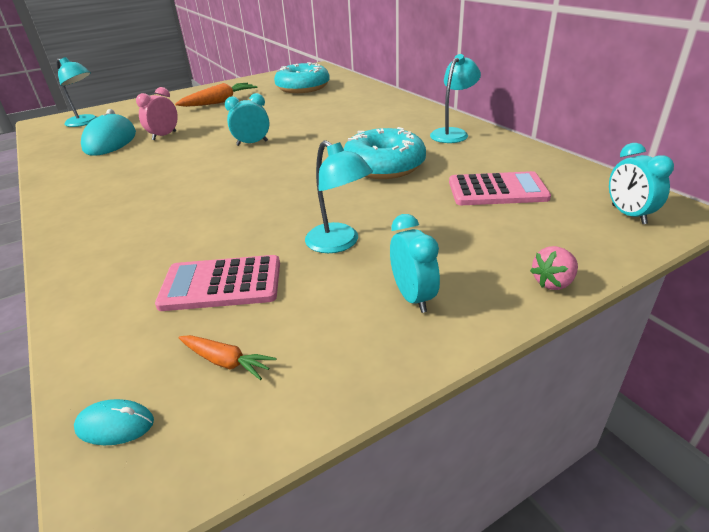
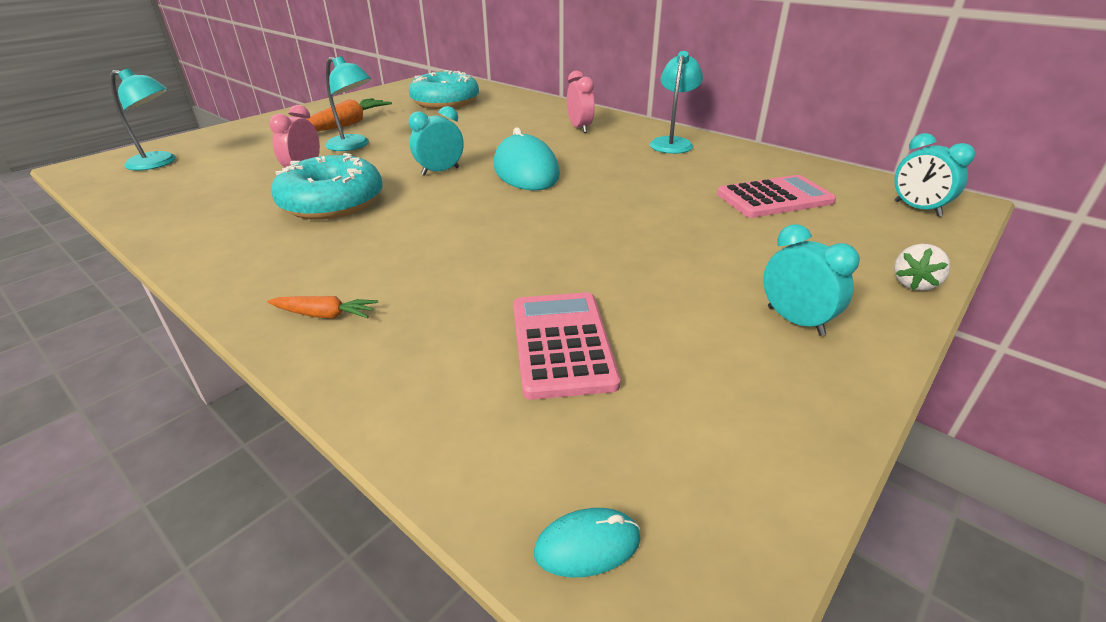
camera: 20 degrees left, 0 degrees up
(110, 141) = (225, 184): turquoise mouse -> turquoise mouse (526, 171)
(221, 284) = (561, 344): pink calculator -> pink calculator turned 105 degrees clockwise
(226, 361) = (655, 434): orange carrot -> orange carrot (325, 315)
(339, 243) = (660, 275): turquoise lamp -> turquoise lamp (354, 145)
(384, 166) = (630, 184): turquoise donut -> turquoise donut (332, 202)
(386, 115) = (579, 128): none -> pink clock
(553, 282) = (914, 283): pink strawberry -> white strawberry

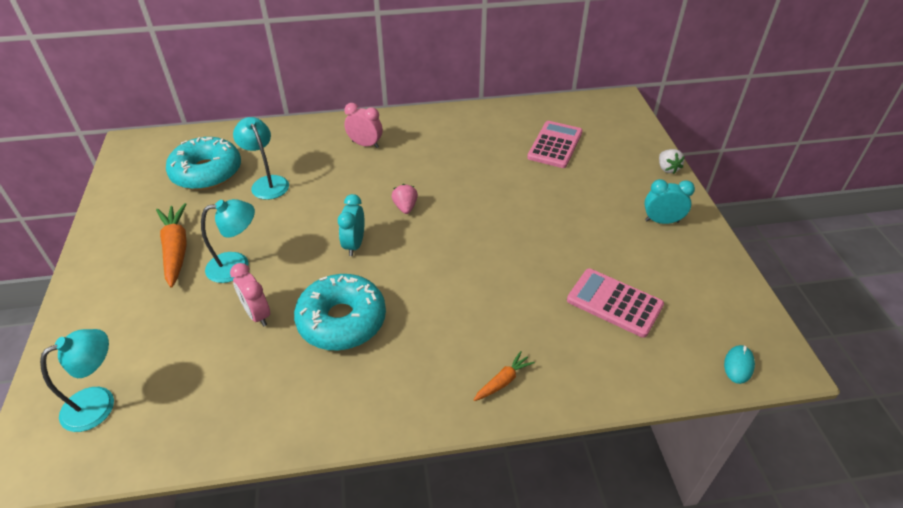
camera: 50 degrees left, 10 degrees up
(526, 171) = (405, 207): turquoise mouse -> pink strawberry
(672, 143) = (442, 126): turquoise lamp -> turquoise lamp (267, 183)
(917, 208) = (613, 115): turquoise clock -> none

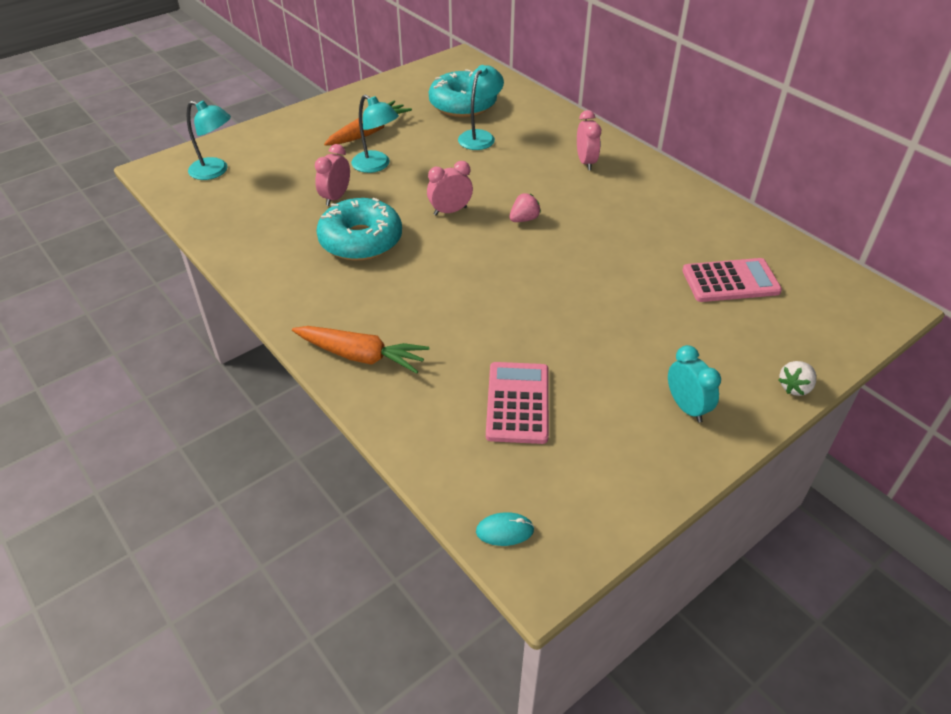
camera: 60 degrees right, 0 degrees up
(354, 244) = (450, 211): turquoise clock -> pink clock
(503, 381) = (361, 356): orange carrot -> orange carrot, size x1.85

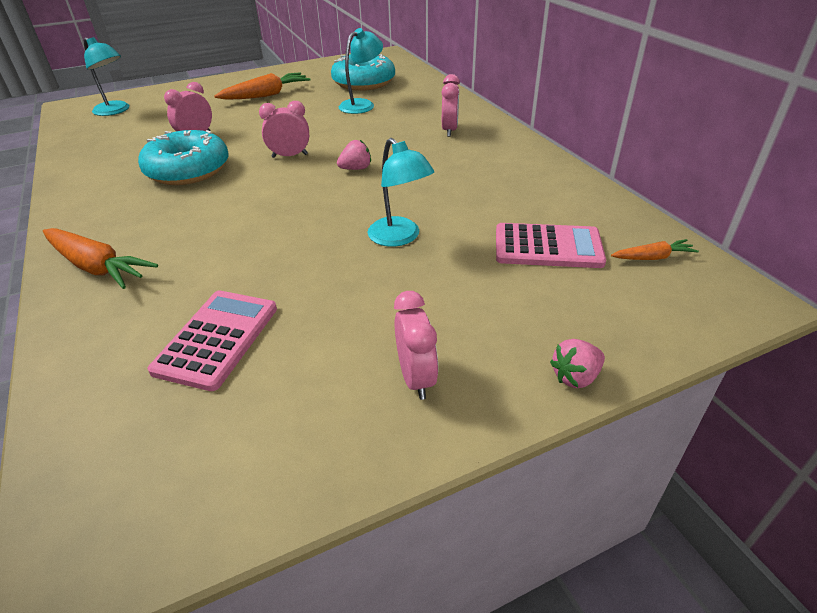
camera: 15 degrees right, 5 degrees down
(376, 165) = (252, 117): turquoise lamp -> turquoise lamp (400, 238)
(504, 531) = (76, 496): turquoise mouse -> none
(686, 407) = (416, 378): turquoise clock -> pink clock
(795, 387) = (575, 377): white strawberry -> pink strawberry
(813, 280) = (652, 257): none -> orange carrot

